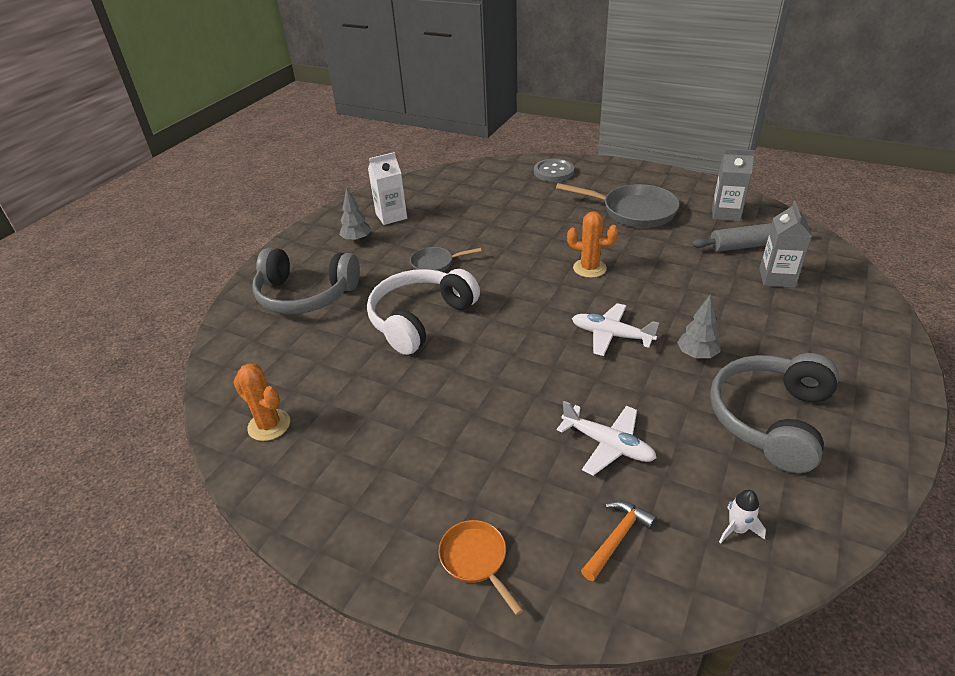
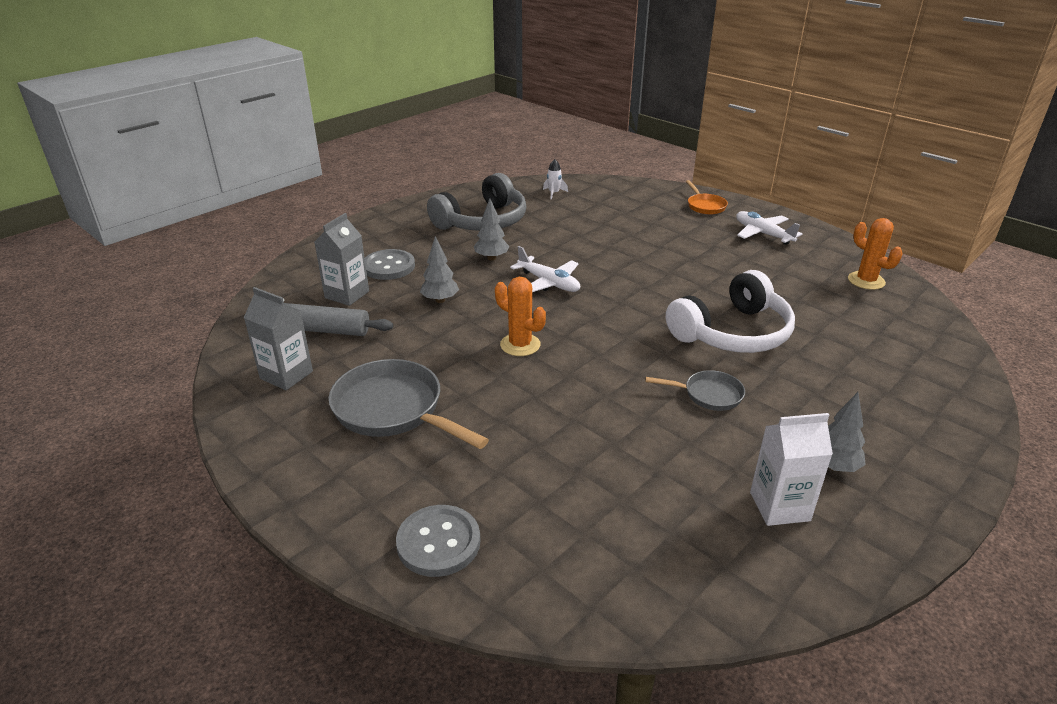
camera: 165 degrees left, 5 degrees down
(306, 295) = (883, 390): grey headphones -> none
(608, 445) = (601, 229): white plane -> white plane (763, 234)
(617, 538) = (621, 200): orange hammer -> none
(692, 292) = (440, 300): none -> grey tree
(784, 317) = (389, 266): none -> grey button

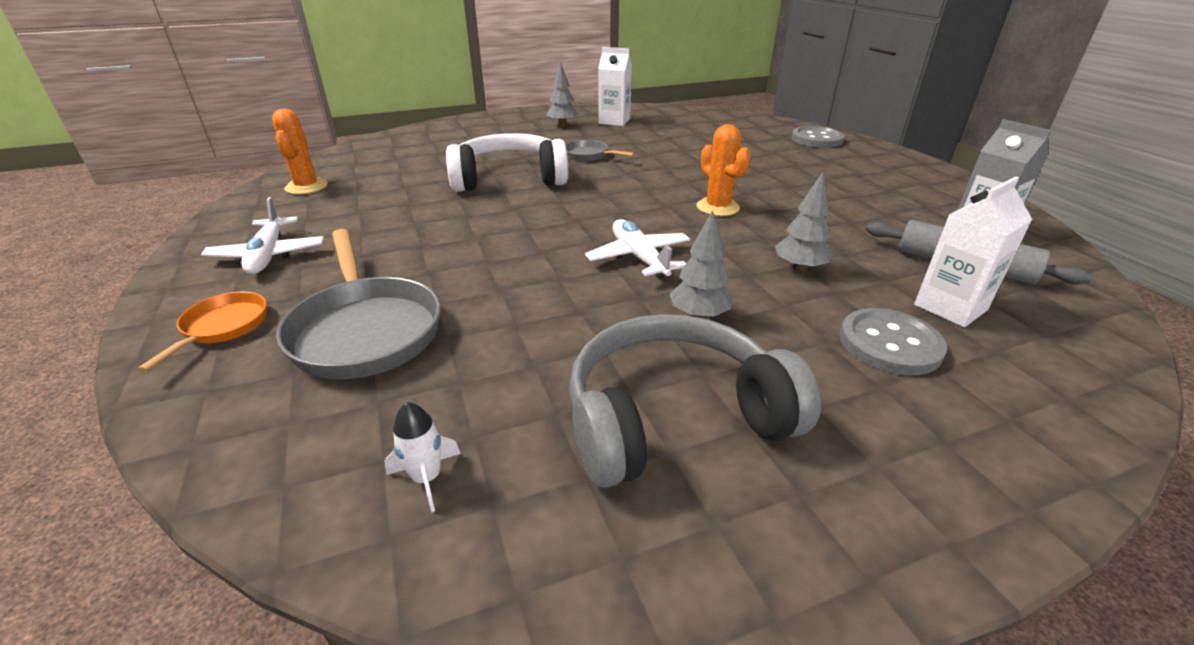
camera: 155 degrees left, 0 degrees up
(347, 294) = (950, 307): grey carton -> white carton
(393, 410) = (853, 189): grey pan -> grey pan (365, 330)

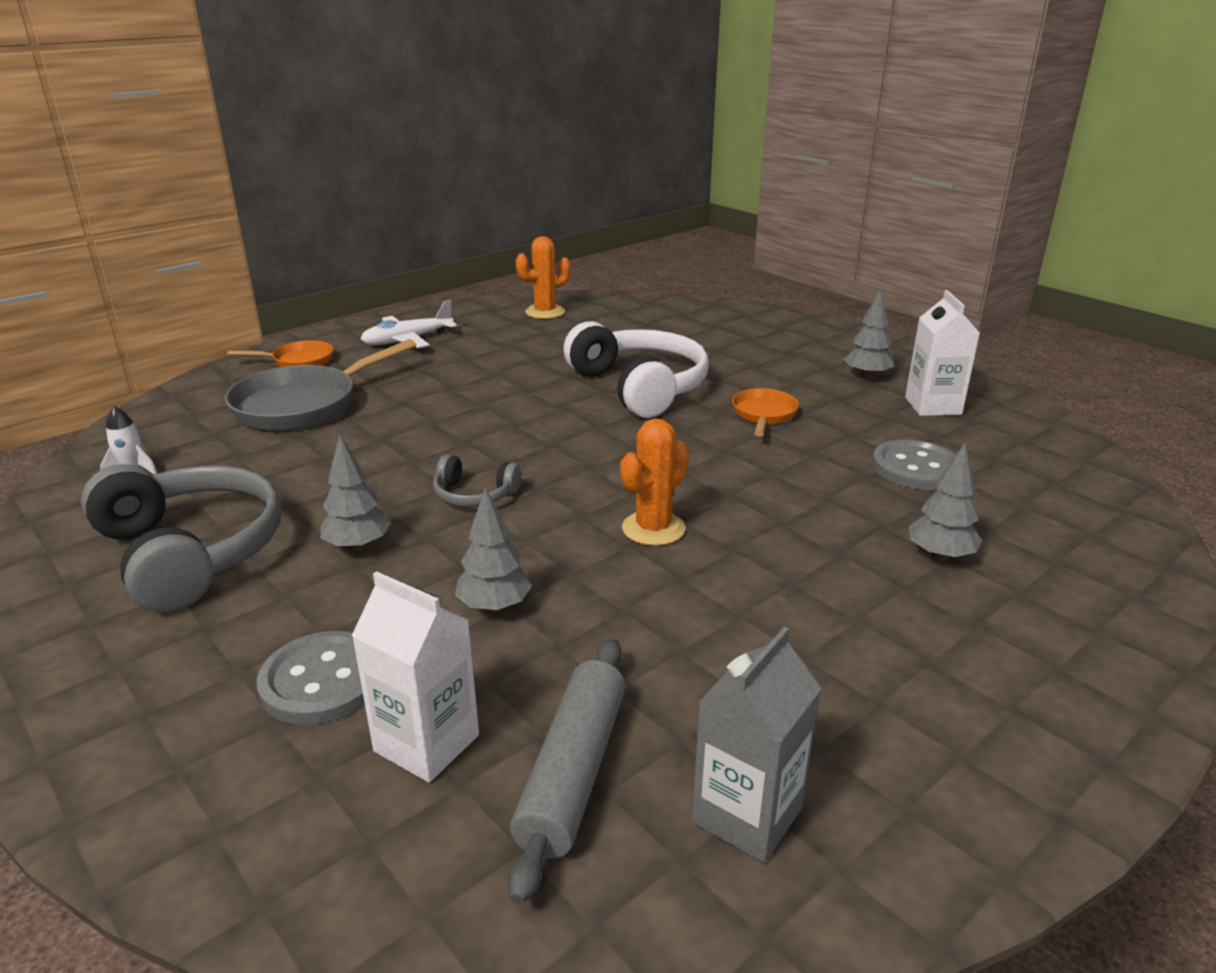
camera: 70 degrees right, 5 degrees down
(589, 155) = (763, 414): grey pan -> orange pan
(639, 258) = (474, 495): white plane -> grey headphones
(770, 153) = (939, 556): none -> grey tree
(816, 139) = (1095, 605): grey button -> grey button (915, 468)

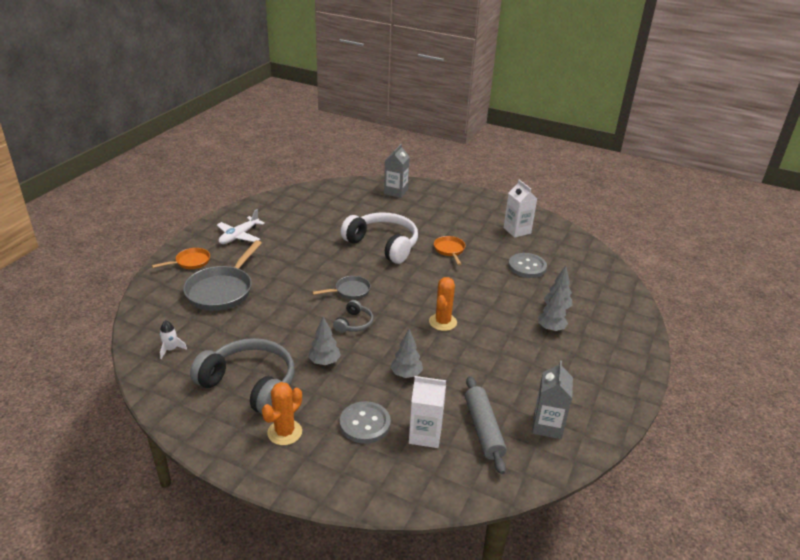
camera: 25 degrees left, 5 degrees up
(474, 495) = (354, 323): grey headphones -> grey headphones turned 60 degrees counterclockwise
(515, 443) = (350, 291): none -> grey pan
(545, 312) = (298, 202): orange cactus -> orange cactus (284, 432)
(727, 320) = (396, 192): none -> grey carton
(866, 376) = (481, 218): grey tree -> grey tree (550, 329)

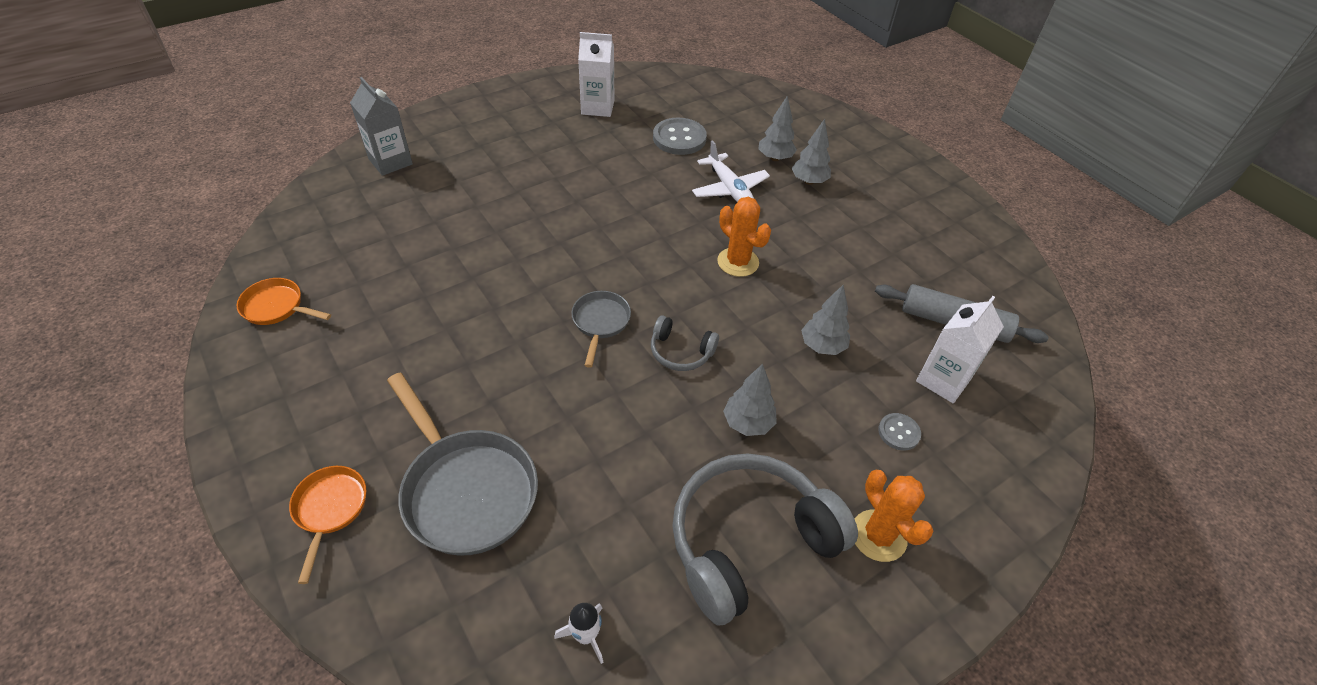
camera: 60 degrees left, 15 degrees up
(239, 236) = (316, 401): white plane -> white plane (729, 189)
(354, 323) = (681, 352): grey headphones -> grey headphones turned 150 degrees clockwise
(365, 424) = (898, 432): grey button -> grey button, size x0.54
(383, 245) = (516, 237): white headphones -> none
(449, 250) = (588, 182): orange pan -> orange pan (277, 307)
(547, 426) = (969, 268): grey carton -> none

